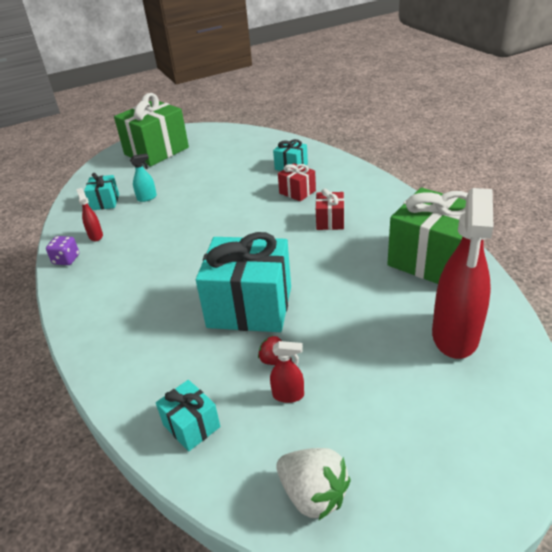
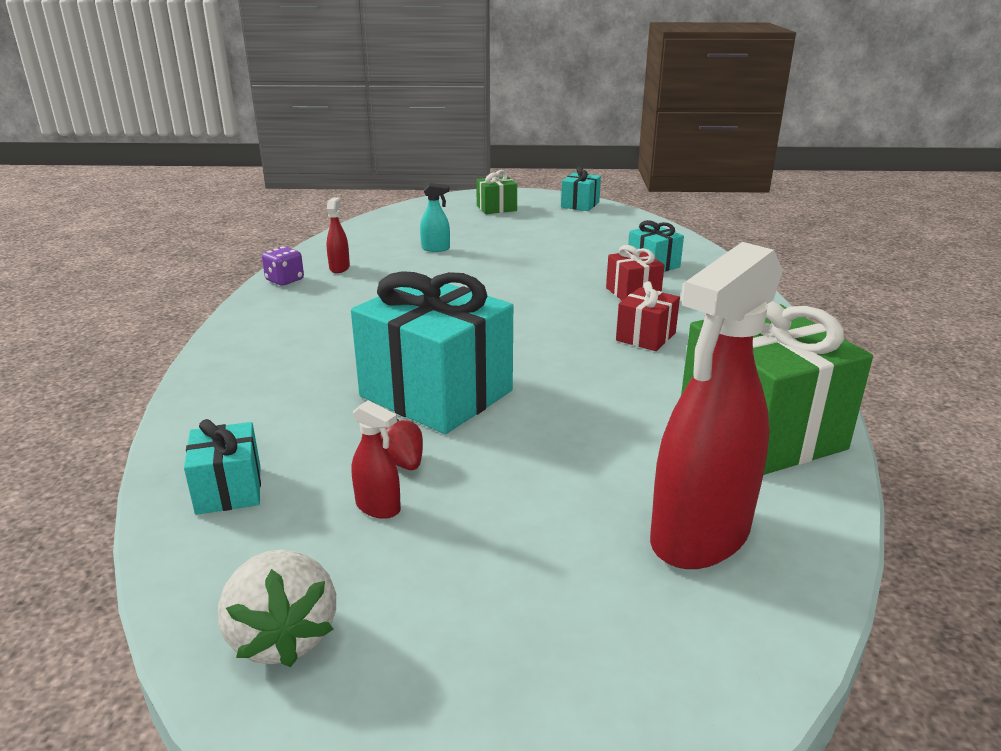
camera: 25 degrees right, 10 degrees down
(105, 202) = (385, 240): turquoise gift -> turquoise gift (580, 205)
(156, 151) = (496, 208): green gift -> green gift, size x0.48

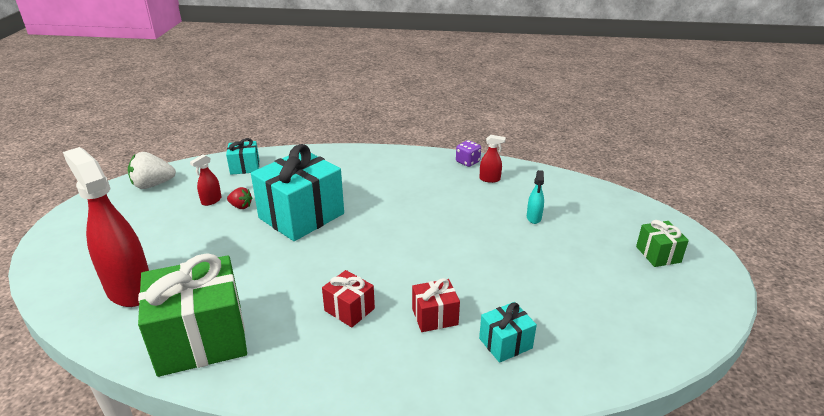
camera: 95 degrees right, 5 degrees up
(403, 463) = (241, 206): red strawberry -> red strawberry turned 45 degrees clockwise
(580, 205) = (696, 316): turquoise gift -> none

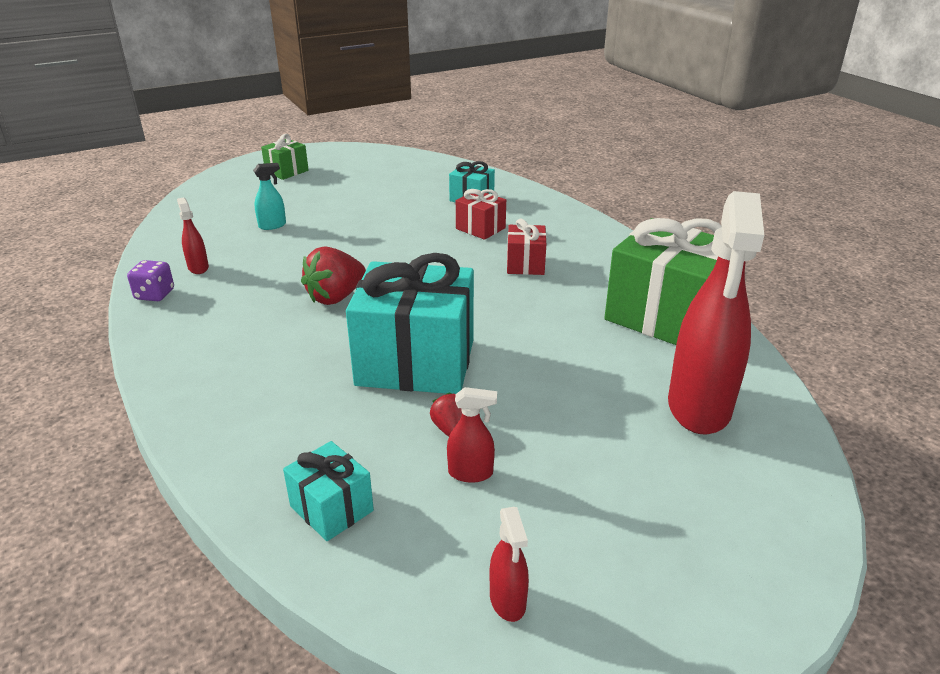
camera: 125 degrees left, 0 degrees up
(153, 185) = (508, 601): white strawberry -> red spray bottle
(400, 213) = (336, 297): none -> red strawberry

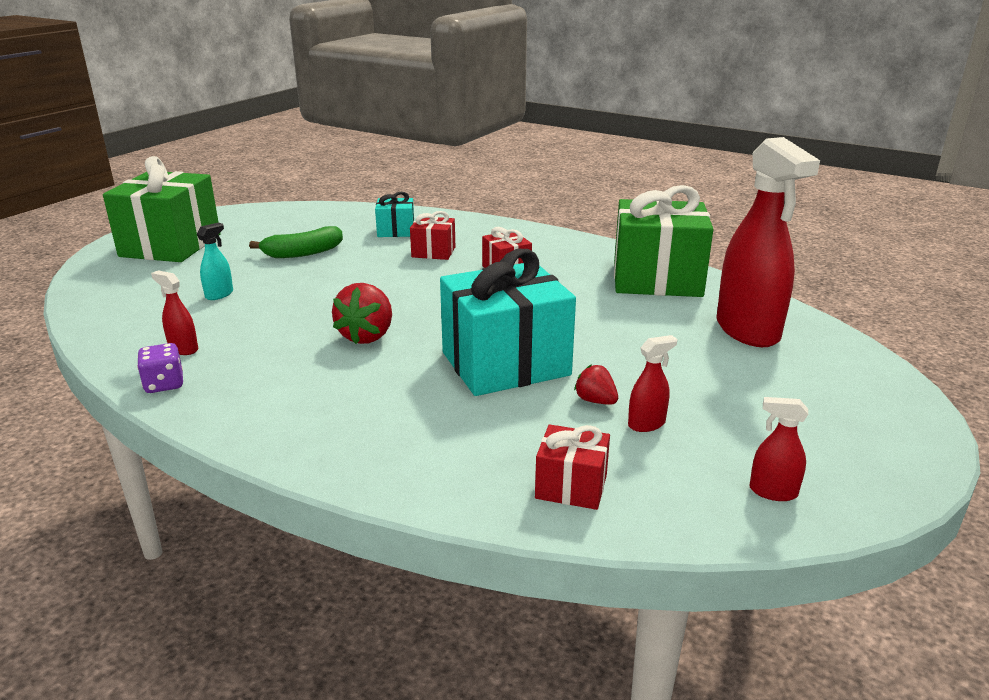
camera: 30 degrees left, 5 degrees down
(287, 171) = (170, 245): green gift -> green gift, size x2.08
(331, 508) = (571, 487): turquoise gift -> red gift
(373, 202) = (303, 253): none -> green banana
(508, 601) = (772, 492): red spray bottle -> red spray bottle turned 150 degrees clockwise

